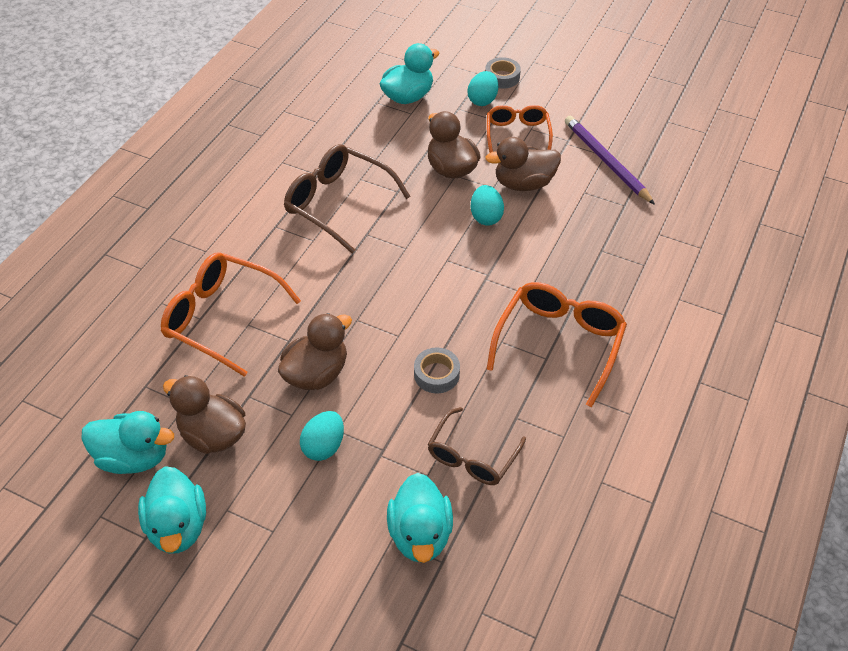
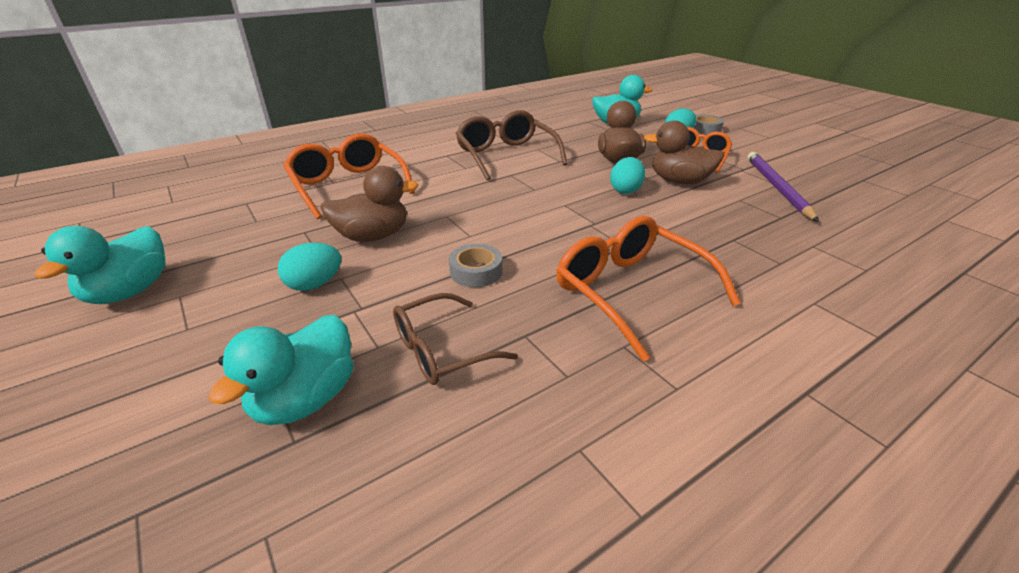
camera: 30 degrees right, 15 degrees down
(134, 457) = (176, 237): turquoise duck -> none
(213, 434) = (246, 244): brown duck -> none
(559, 343) = (630, 291): orange glasses -> orange glasses turned 90 degrees counterclockwise

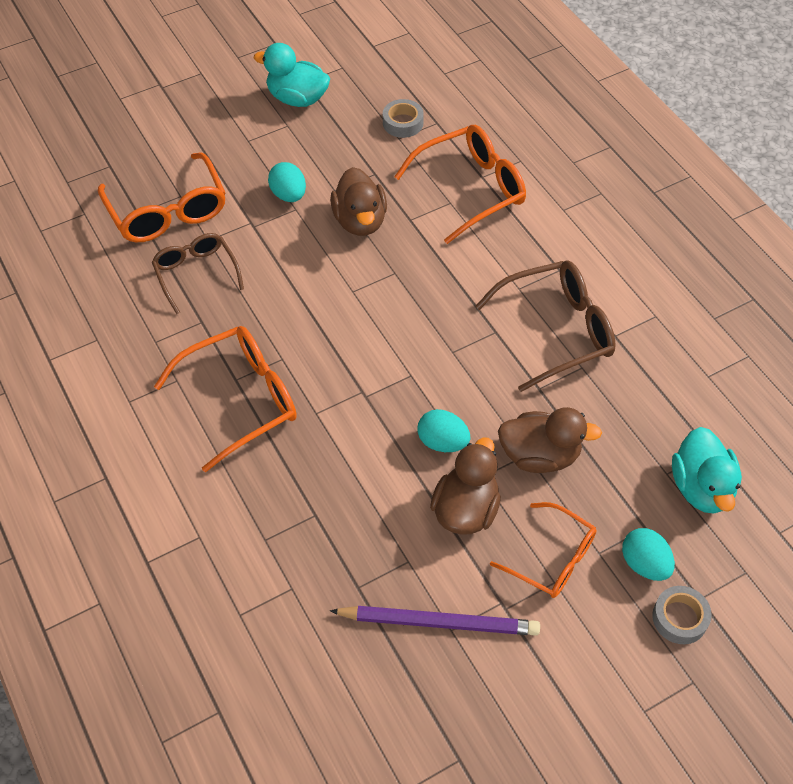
camera: 95 degrees right, 20 degrees up
(306, 399) = (168, 212): turquoise duck -> orange glasses
(476, 271) = (290, 294): grey tape -> grey tape (403, 123)

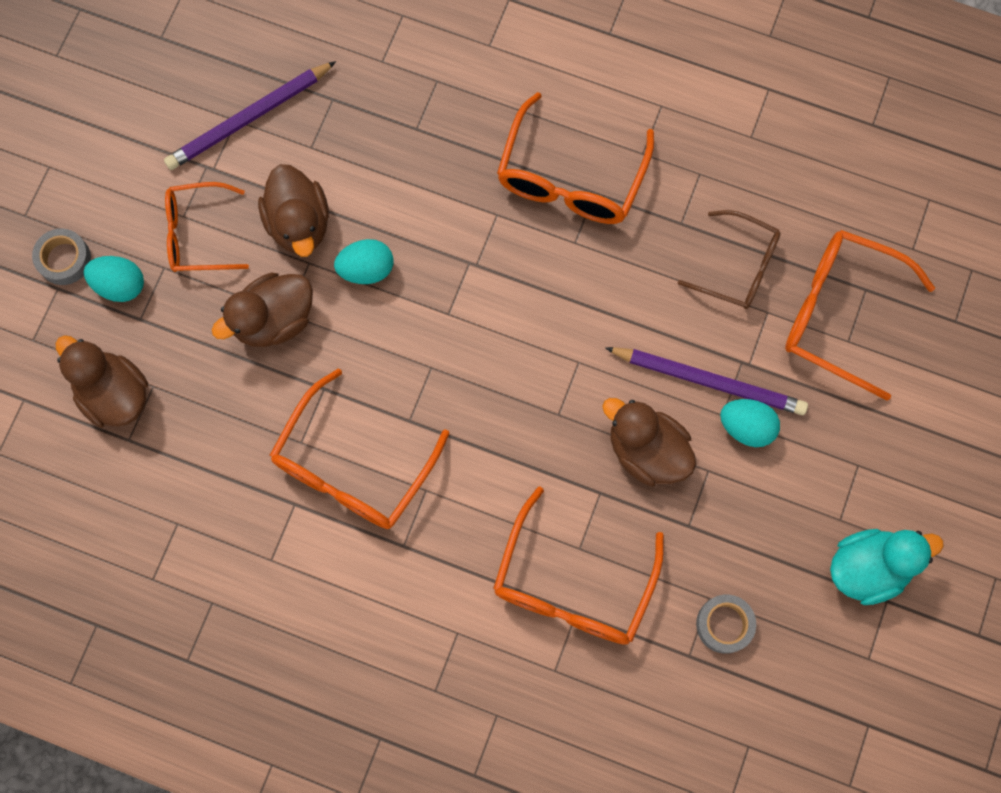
camera: 140 degrees right, 20 degrees up
(284, 230) = (709, 381): none -> purple pencil
(557, 330) = (352, 467): brown glasses -> orange glasses
(701, 488) = (114, 394): turquoise duck -> brown duck

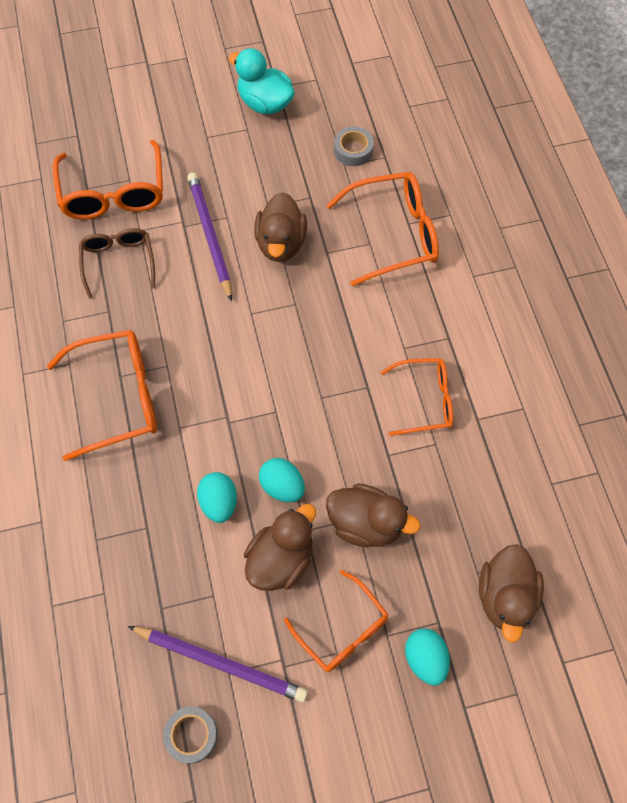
camera: 125 degrees left, 10 degrees down
(64, 259) = (439, 722): grey tape -> grey tape (191, 735)
(352, 467) = (425, 400): orange glasses -> orange glasses, size x0.65
(746, 427) = (225, 201): turquoise egg -> turquoise egg (219, 502)

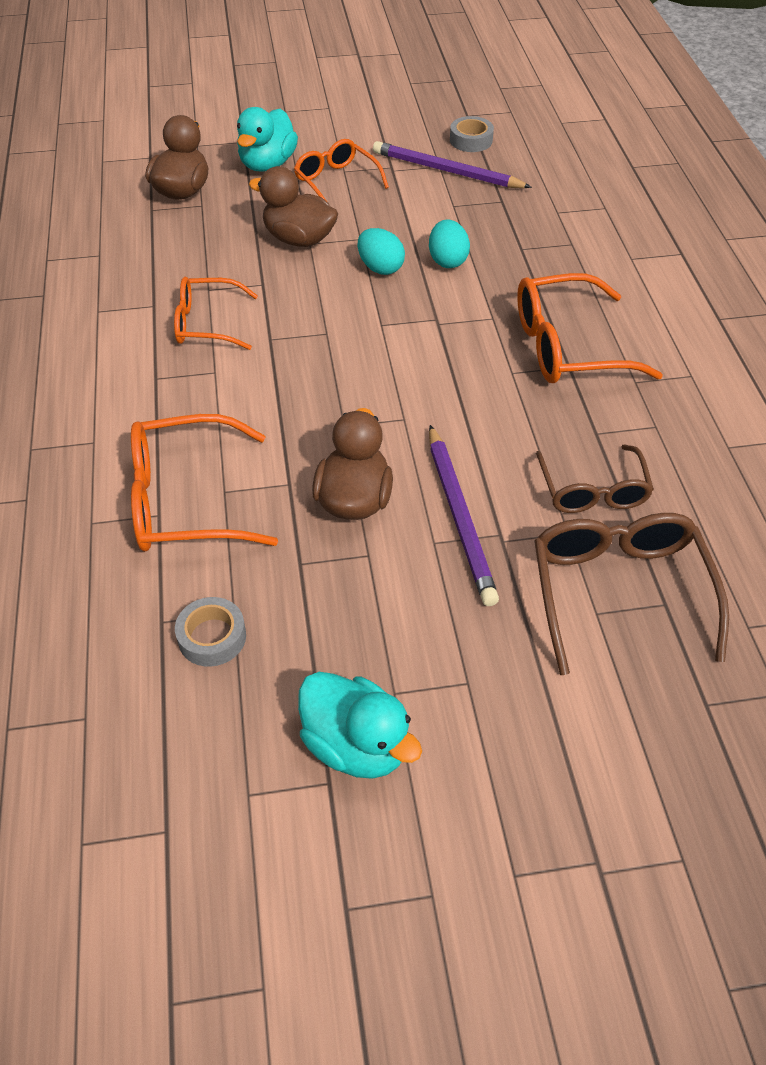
camera: 175 degrees left, 15 degrees down
(113, 193) = (619, 591): orange glasses -> brown glasses
(281, 559) = (387, 222): brown duck -> none
(425, 659) = (267, 164): turquoise egg -> turquoise duck

